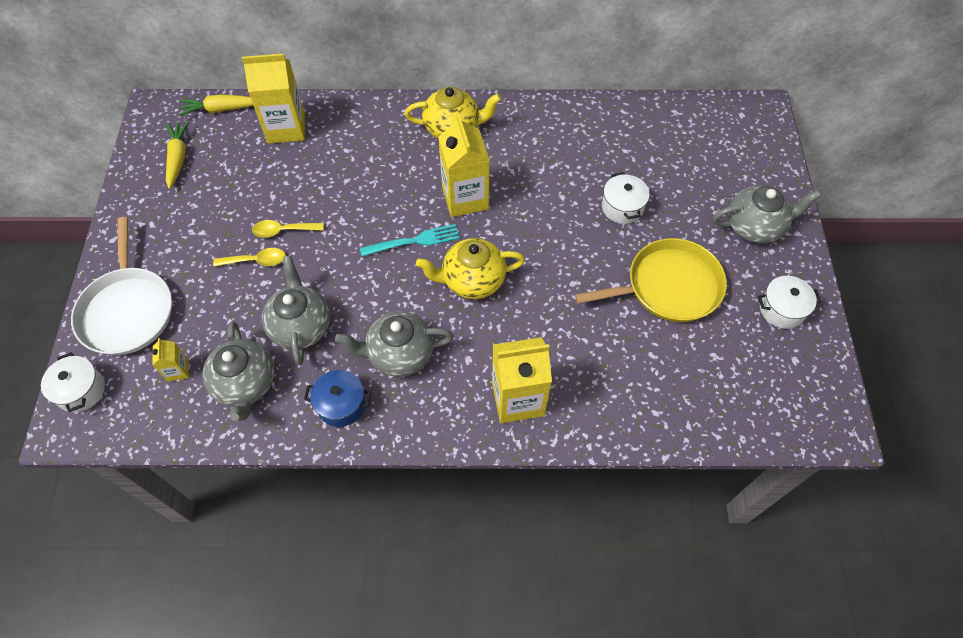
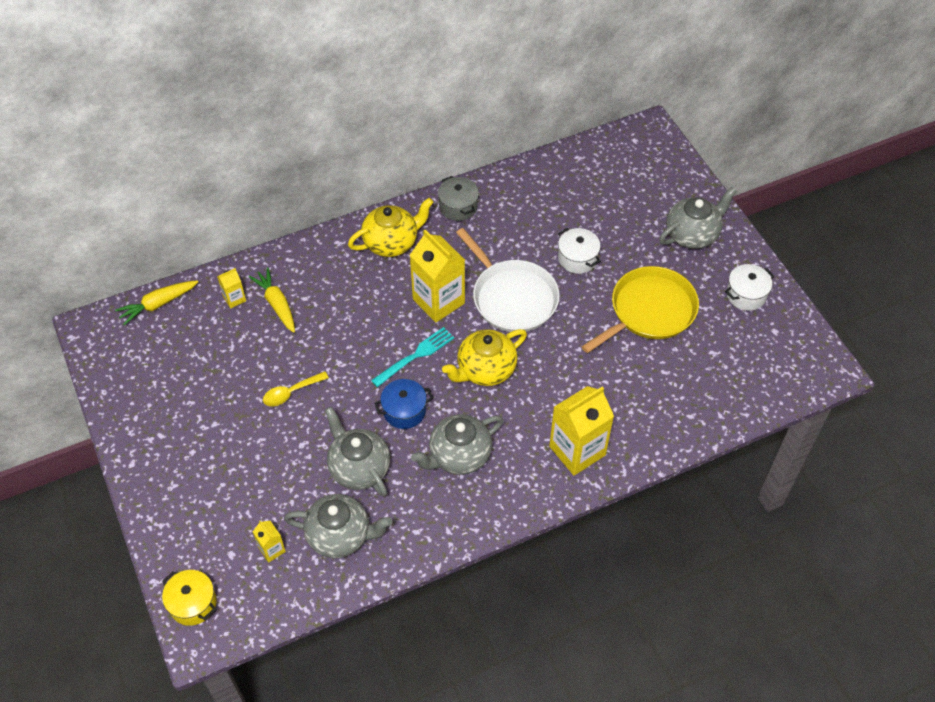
camera: 25 degrees left, 5 degrees down
(81, 390) = (193, 603): white pot -> yellow pot
(127, 310) = (190, 519): white pan -> white pan (512, 297)
(178, 158) = (146, 365): yellow carrot -> yellow carrot (276, 304)
(246, 384) = (340, 535): grey teapot -> grey teapot turned 45 degrees counterclockwise
(256, 261) = (283, 428): yellow spoon -> none
(286, 128) = (234, 298): yellow carton -> yellow carton, size x0.47
(341, 404) = (434, 516): blue pot -> blue pot (404, 411)
(533, 118) = (458, 207): none -> grey pot

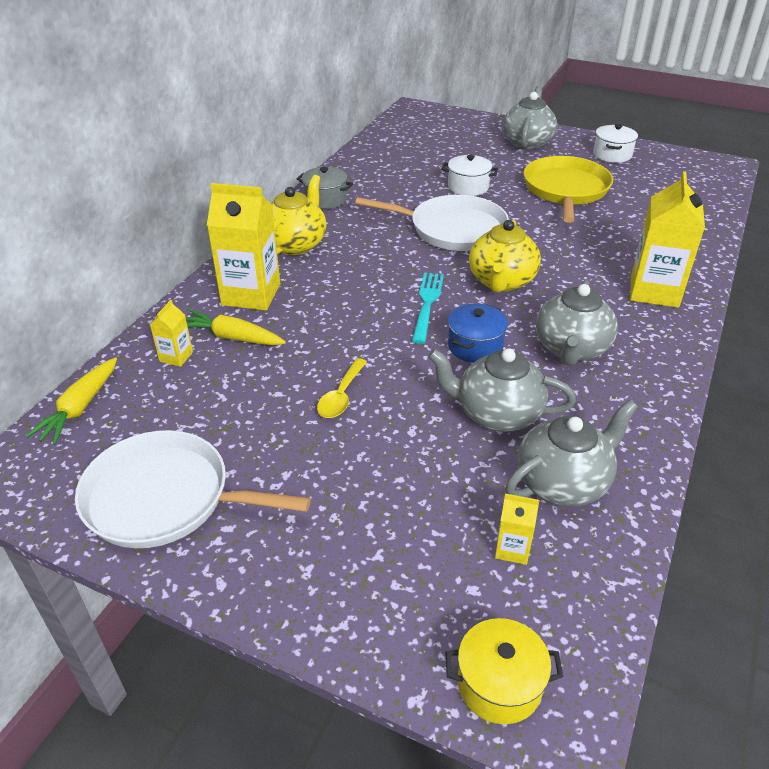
camera: 40 degrees left, 15 degrees down
(149, 396) = (165, 498): none -> white pan
(438, 301) = (394, 260): yellow carton -> yellow carton (251, 294)

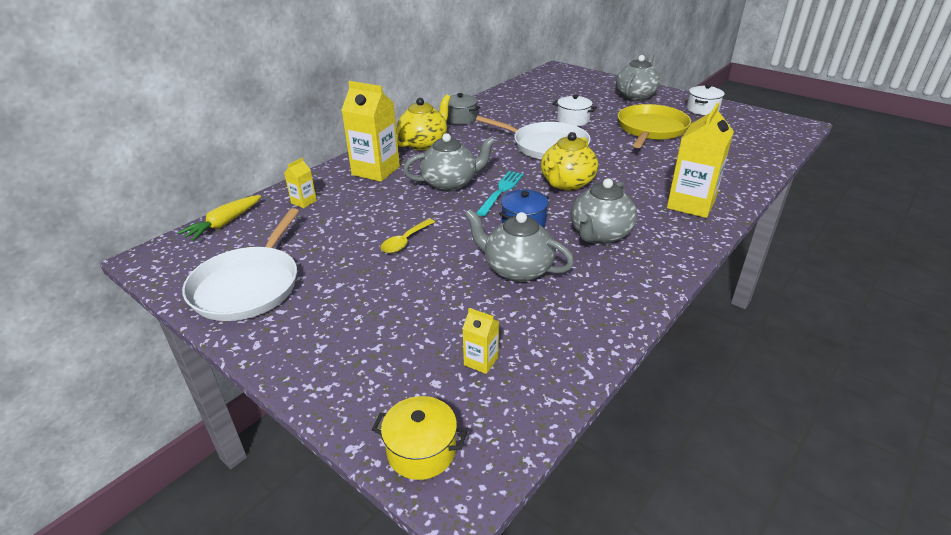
camera: 15 degrees right, 5 degrees down
(165, 498) = (248, 286): white pan -> white pan turned 105 degrees counterclockwise
(232, 337) = (348, 195): yellow carrot -> none
(563, 482) = (546, 323): grey teapot -> grey teapot (450, 183)

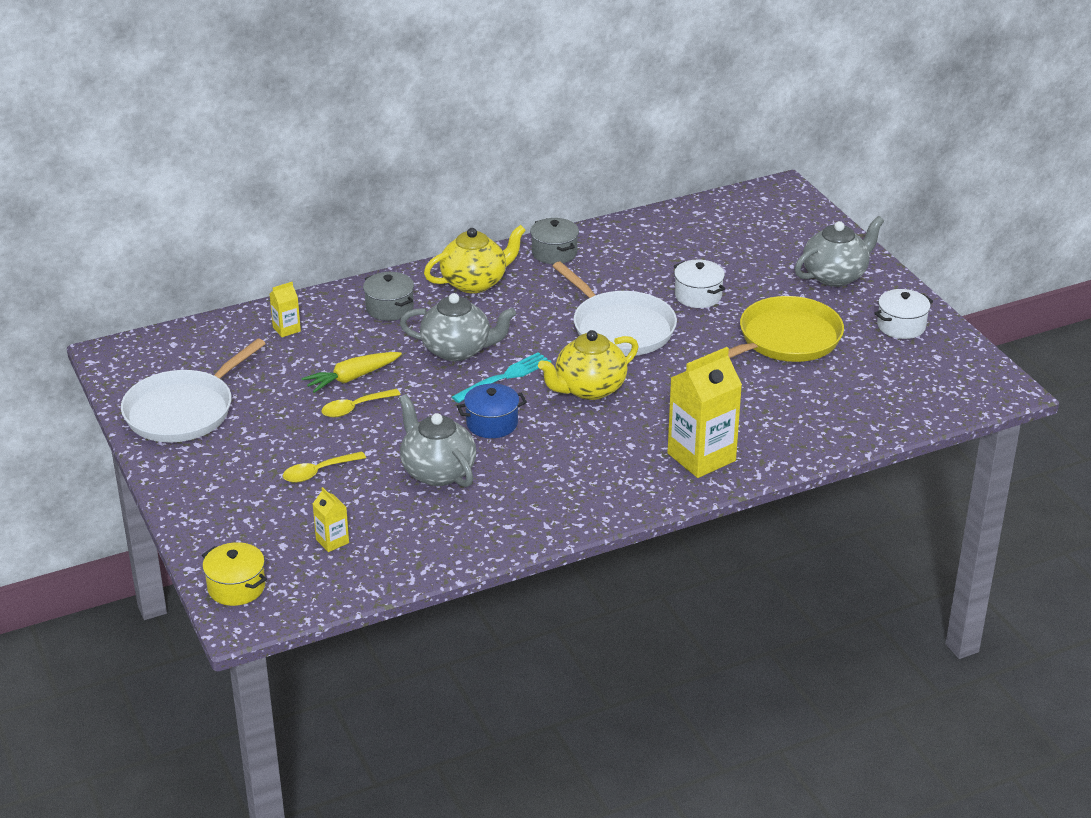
camera: 25 degrees right, 0 degrees up
(224, 224) = (195, 334): yellow carrot -> yellow carrot (352, 378)
(376, 171) = (389, 308): yellow carton -> grey pot
(415, 301) = (318, 472): none -> yellow spoon
(600, 235) = (558, 461): grey teapot -> none

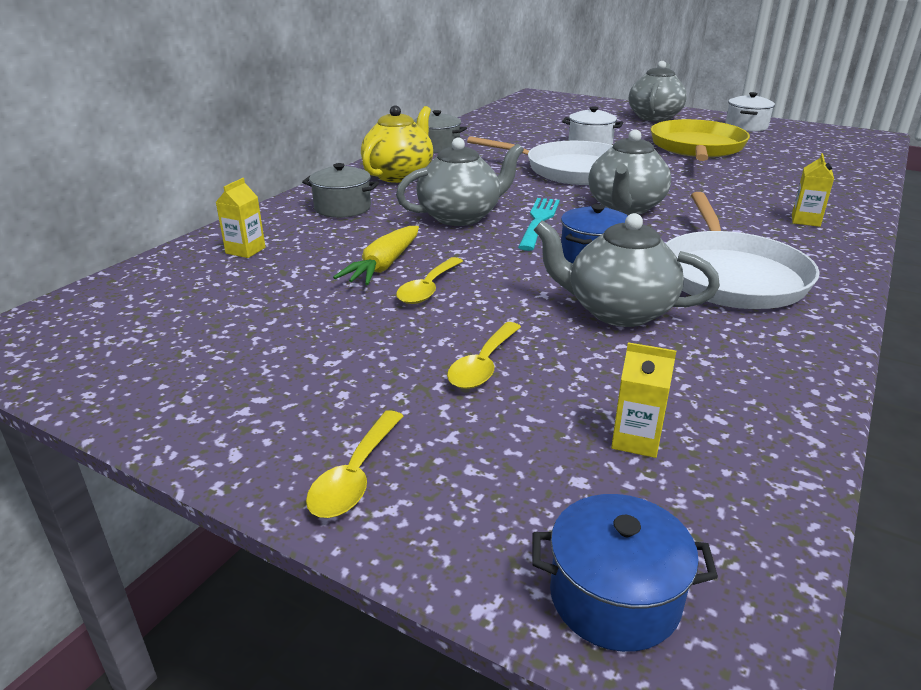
camera: 35 degrees left, 5 degrees down
(183, 411) = (191, 367): white pan -> white pan (730, 276)
(198, 500) = (355, 476): none -> yellow spoon
(236, 587) = (614, 597): yellow pot -> blue pot
(589, 389) = (625, 208): yellow teapot -> grey teapot
(701, 457) = (805, 220): yellow carton -> yellow carton, size x0.47

